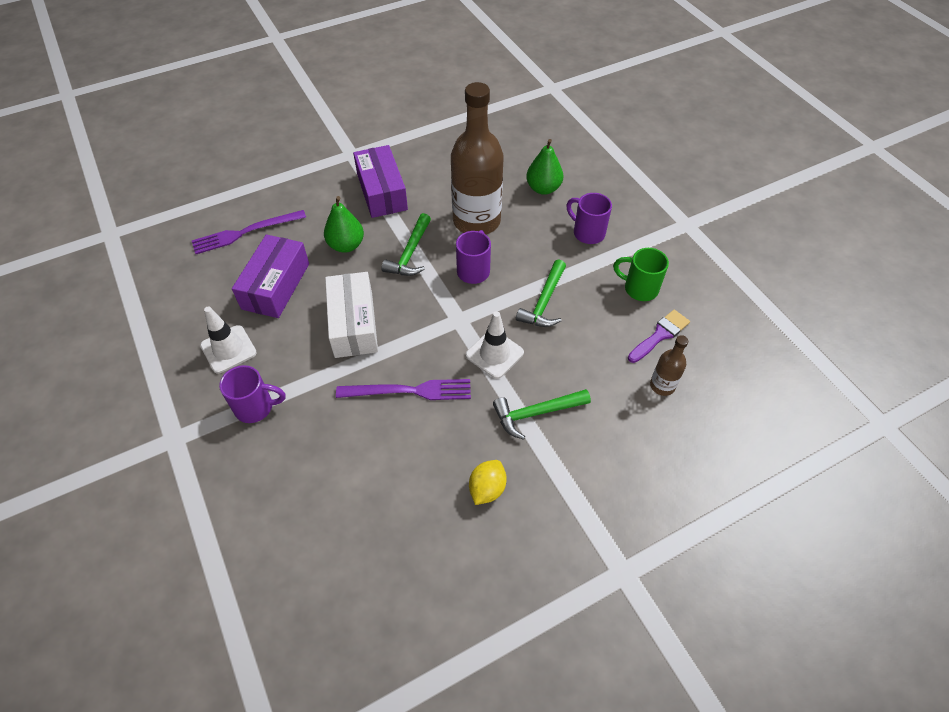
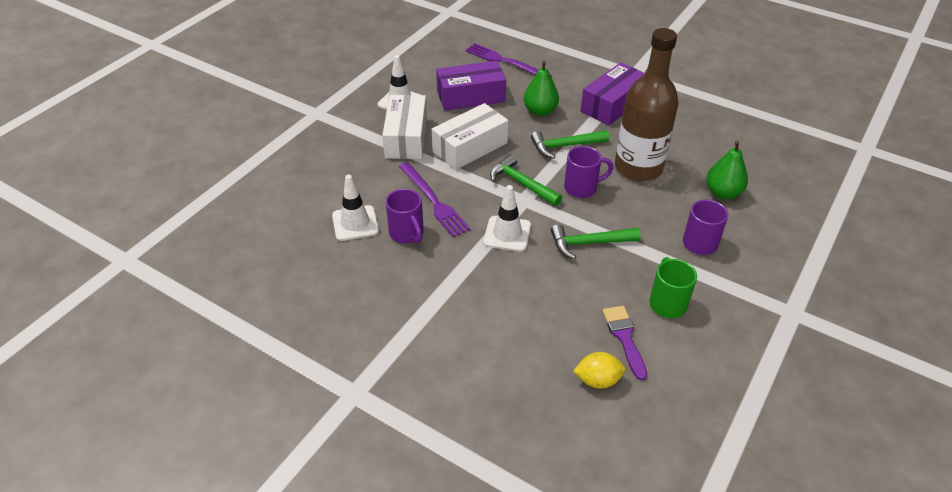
camera: 60 degrees right, 10 degrees down
(256, 407) = (364, 135): purple mug -> purple mug (407, 234)
(294, 370) = (406, 138): none -> white box
(392, 476) = (355, 223): none -> white traffic cone
(487, 489) = (378, 279): yellow lemon -> yellow lemon (597, 380)
(536, 413) = (468, 281): green hammer -> green hammer (521, 183)
(660, 335) = (624, 337): purple brush -> purple brush turned 120 degrees counterclockwise
(662, 385) = (565, 358): brown bottle -> none

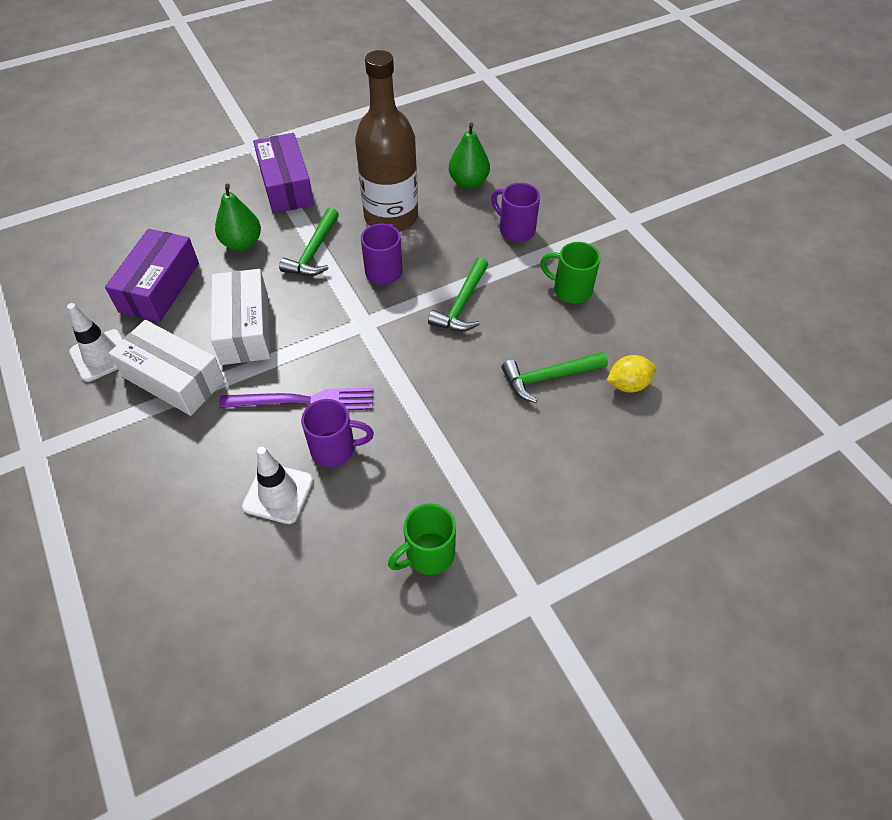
camera: 60 degrees left, 10 degrees up
(356, 318) = (428, 554): none -> green mug
(504, 61) = (129, 229): purple fork -> none
(507, 234) = (402, 361): white traffic cone -> none
(521, 183) = (339, 313): green hammer -> green hammer (548, 378)
(597, 380) = (628, 384): yellow lemon -> yellow lemon turned 45 degrees clockwise
(624, 337) = (591, 340): purple brush -> none

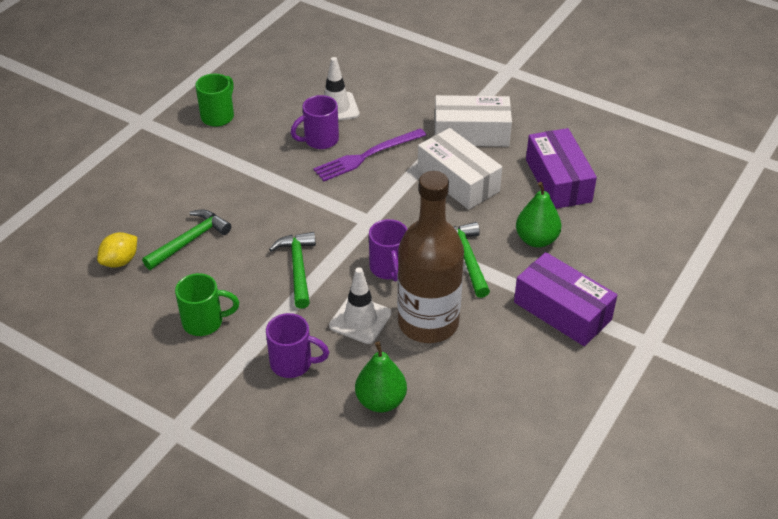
camera: 150 degrees right, 10 degrees down
(101, 355) = (538, 126): white traffic cone -> white traffic cone (360, 320)

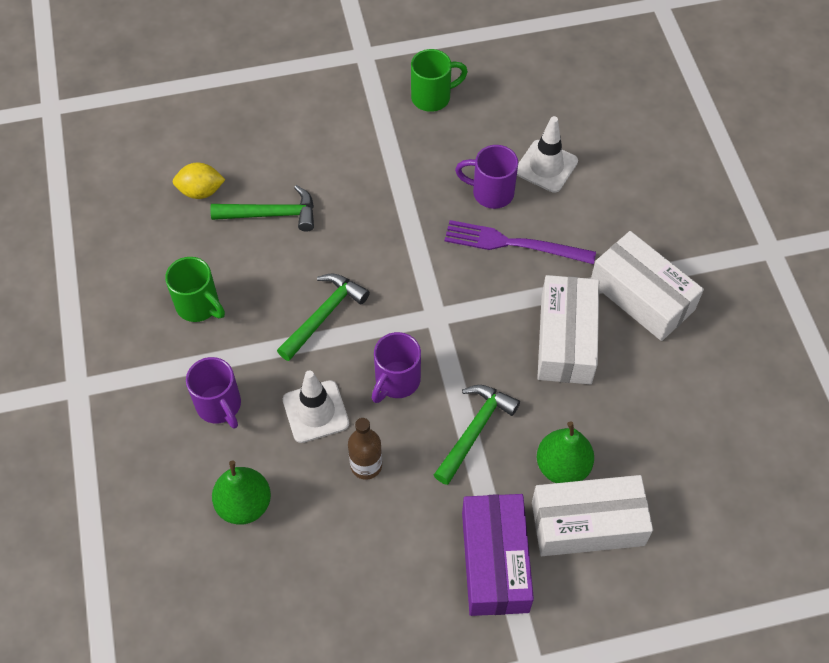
camera: 45 degrees right, 15 degrees up
(428, 322) = (366, 465): brown bottle -> brown bottle, size x0.45
(558, 180) = (664, 420): purple box -> none
(584, 255) = (587, 523): none -> white box

